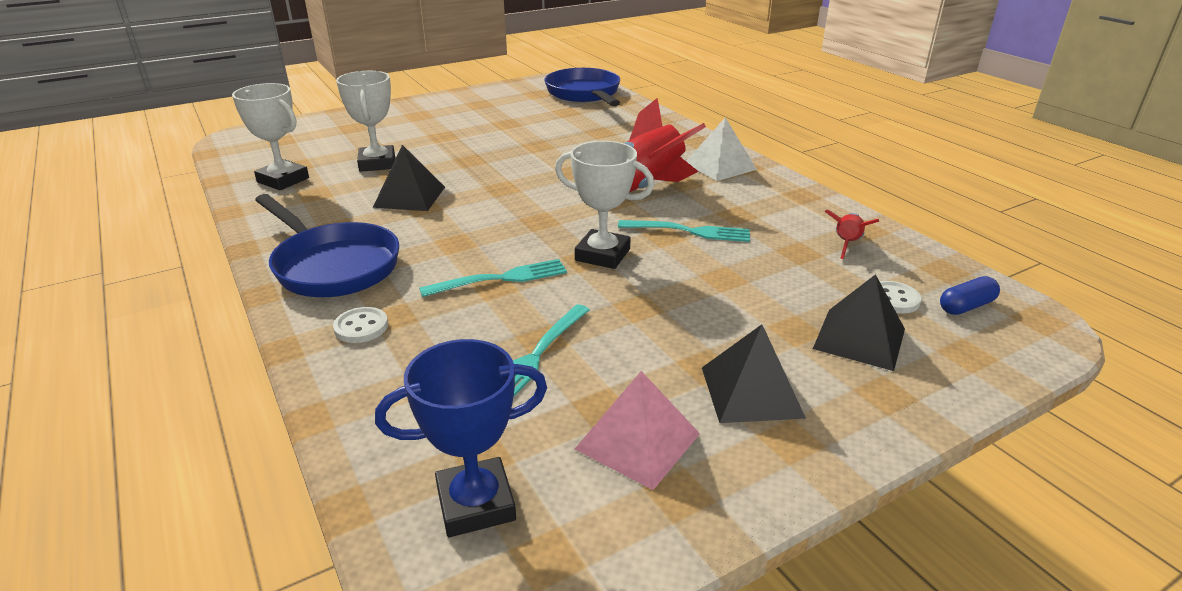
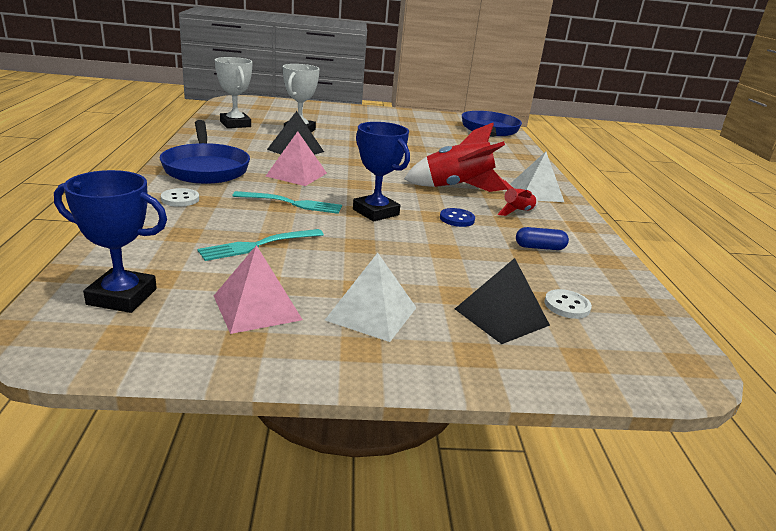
camera: 25 degrees right, 5 degrees down
(455, 233) = (296, 174): none -> pink pyramid
(602, 255) = (375, 212): white trophy -> blue trophy
(689, 231) = (457, 219): turquoise fork -> blue button
(751, 391) = (371, 313): black pyramid -> white pyramid
(846, 244) = (575, 263): red rocket -> red rocket (517, 212)
(966, 306) = (628, 332): blue capsule -> blue capsule (539, 247)

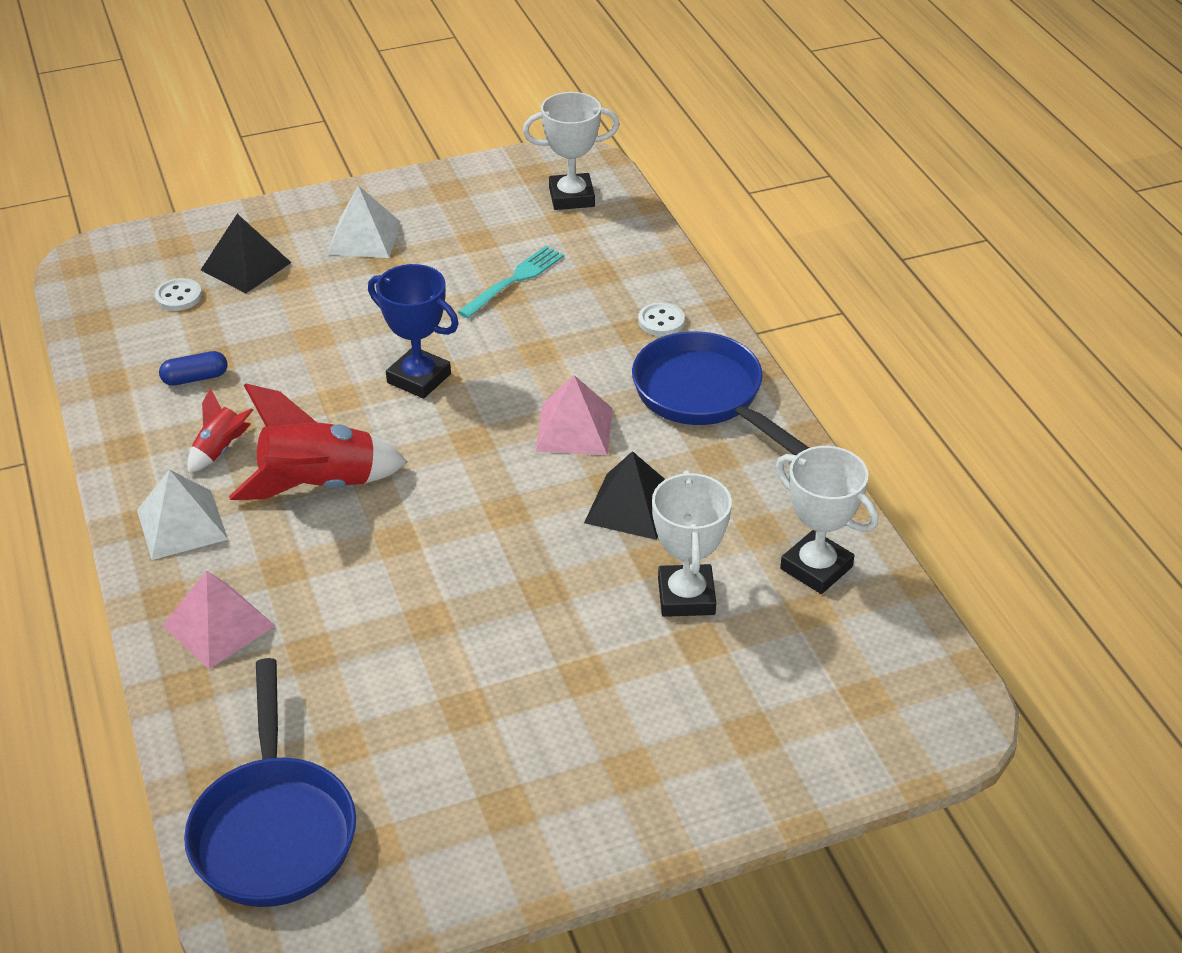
camera: 165 degrees right, 15 degrees up
(122, 297) = (571, 197): blue trophy -> white trophy
(257, 307) = (461, 217): pink pyramid -> pink pyramid (218, 625)
(291, 203) = (532, 359): turquoise fork -> none
(457, 219) = (308, 401): blue button -> none

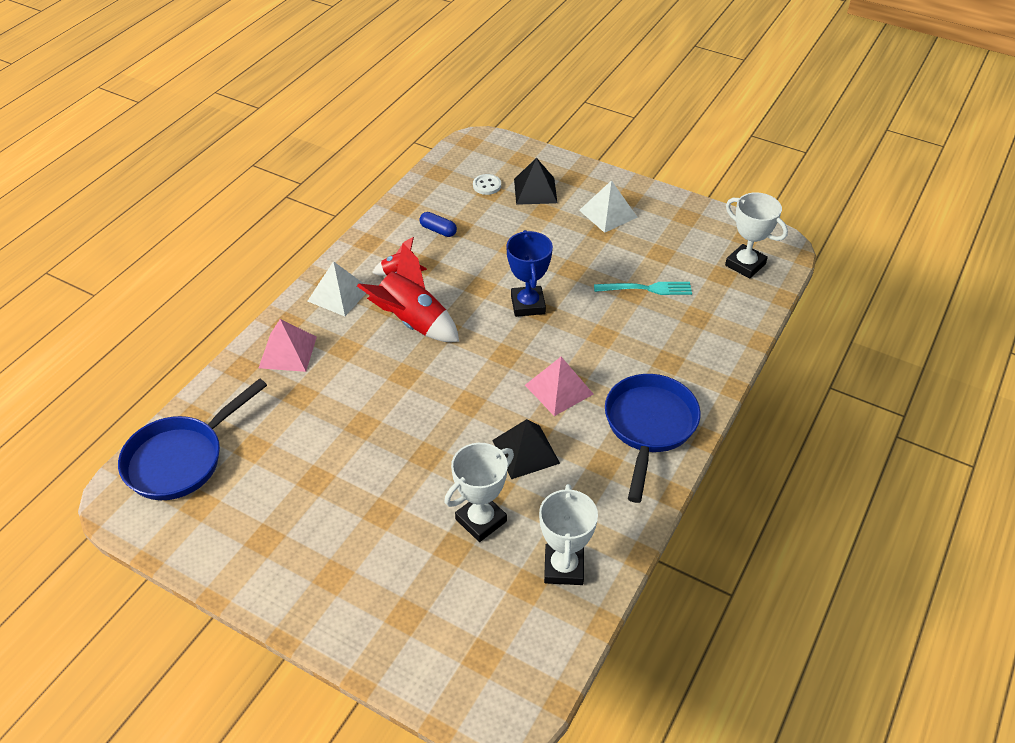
camera: 50 degrees right, 5 degrees up
(661, 321) = (689, 368): white button -> none

